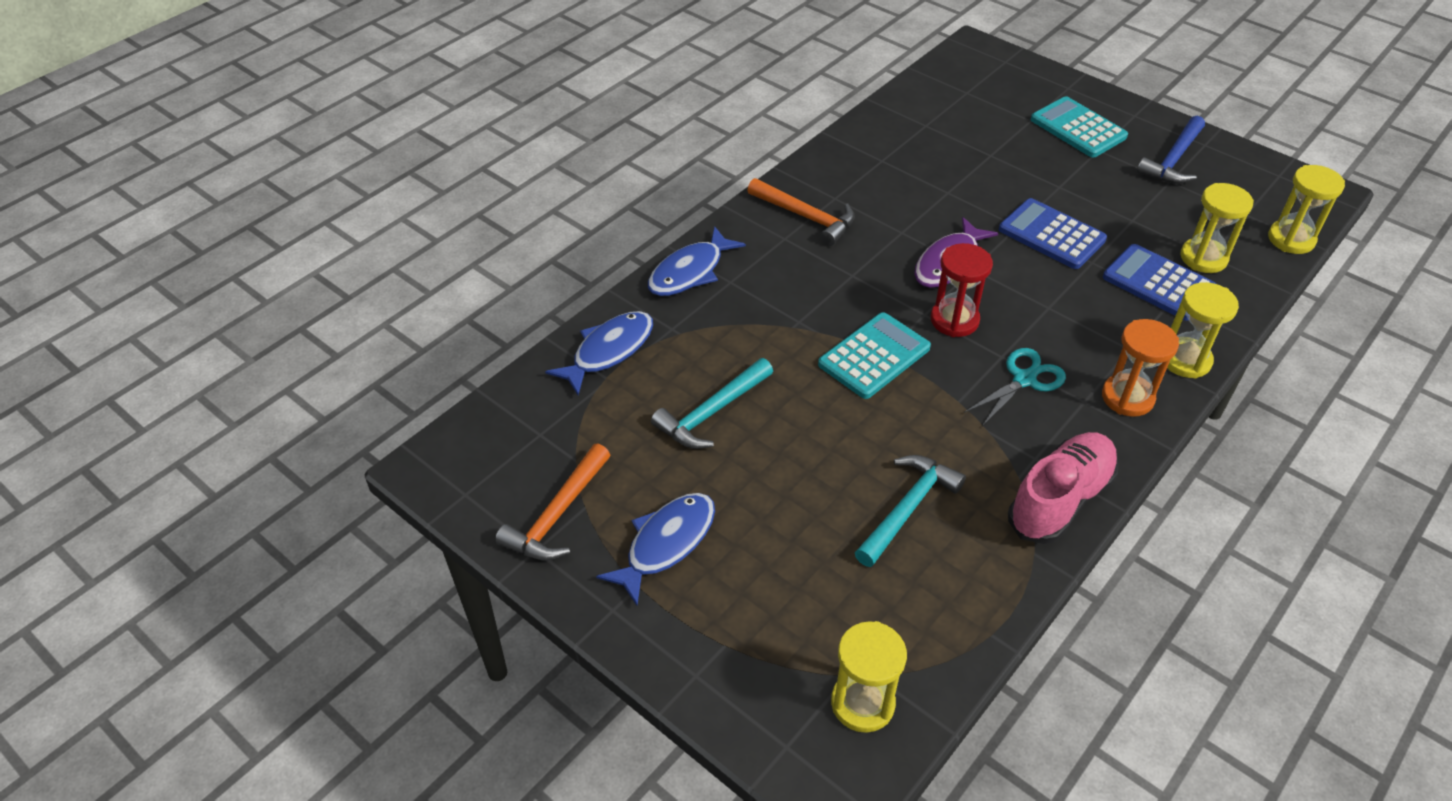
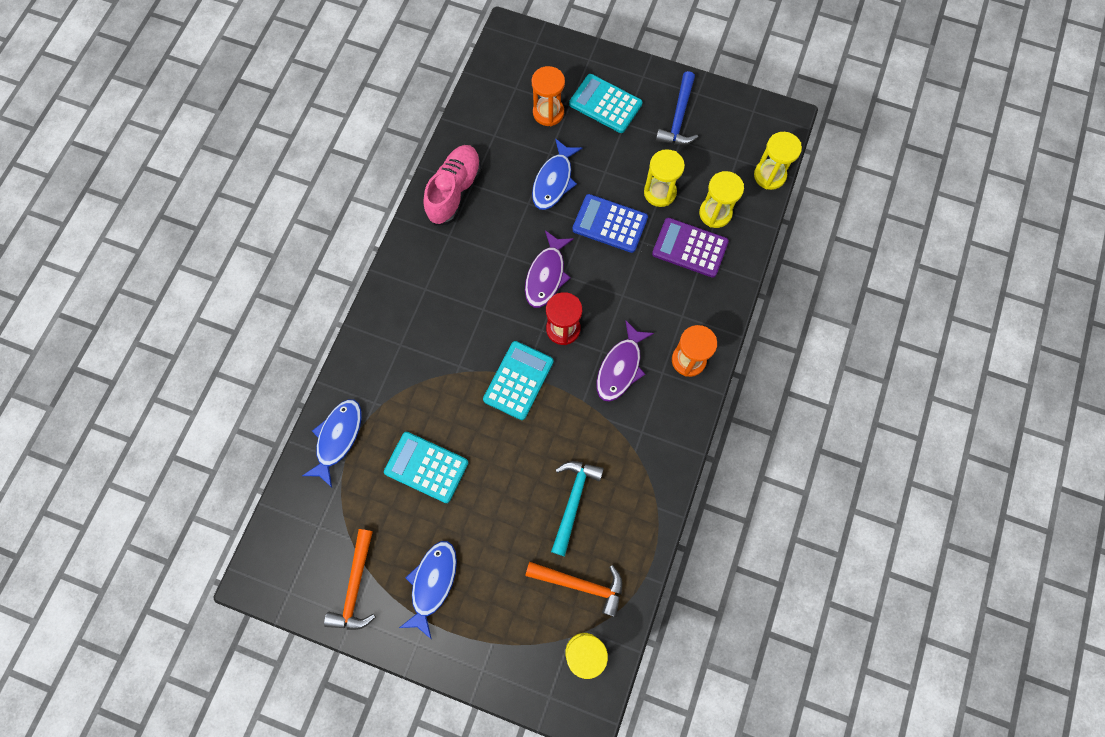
camera: 20 degrees left, 25 degrees up
(690, 272) = (368, 345): blue fish -> blue fish (554, 181)
(712, 412) = (426, 467): turquoise hammer -> turquoise calculator
(805, 217) = (433, 262): orange hammer -> orange hammer (580, 584)
(1001, 120) = (548, 113): none -> orange hourglass
(1024, 379) = (620, 367): turquoise scissors -> purple fish
(1060, 500) = (663, 460): pink shoe -> pink shoe (454, 191)
(1158, 283) = (690, 248): blue calculator -> purple calculator
(1185, 360) = (719, 314): yellow hourglass -> yellow hourglass (659, 192)

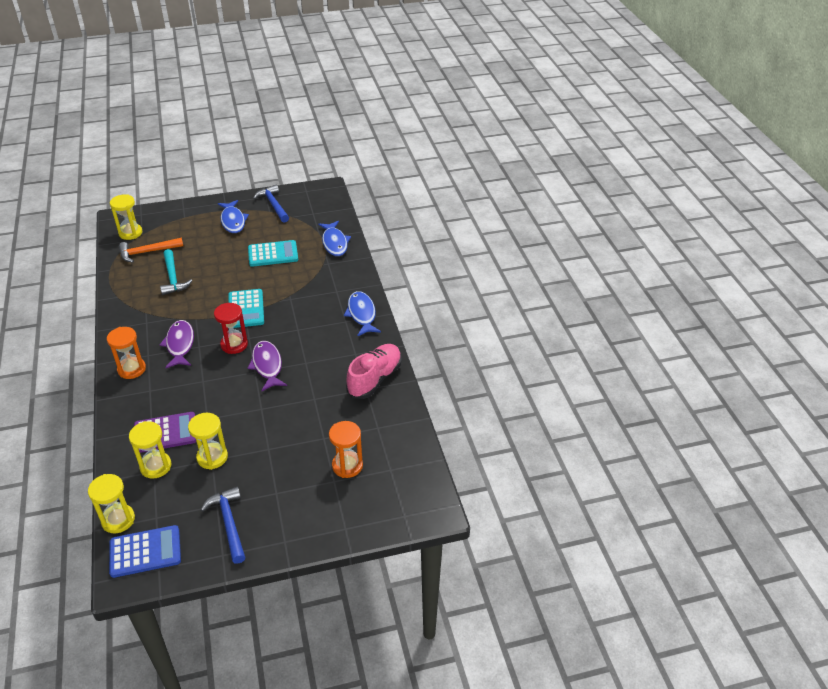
camera: 145 degrees right, 30 degrees down
(355, 586) = (273, 205): orange hammer -> blue hammer
(454, 191) = (375, 379): pink shoe -> pink shoe turned 135 degrees counterclockwise
(554, 181) = (305, 422): blue fish -> blue fish (362, 314)
(605, 104) = (303, 499): turquoise calculator -> none
(610, 224) = (240, 417): blue calculator -> blue calculator (145, 552)

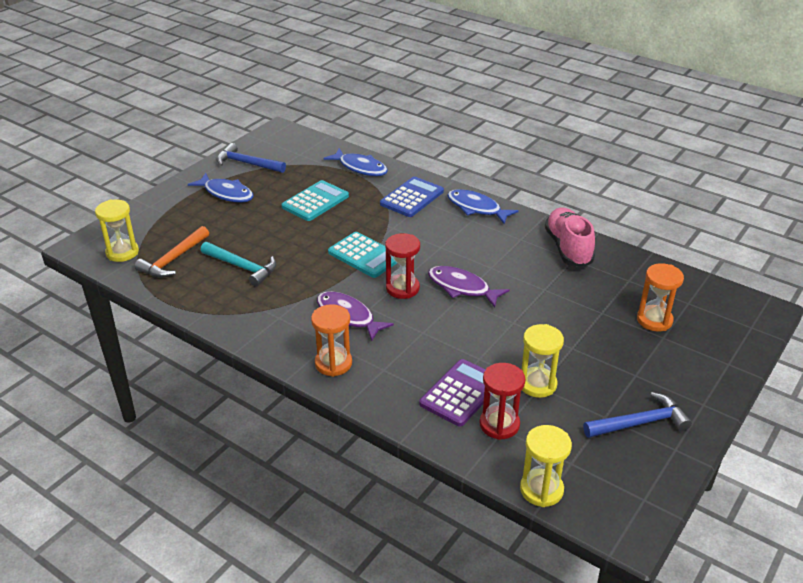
camera: 40 degrees left, 5 degrees down
(145, 552) = (610, 495): blue calculator -> blue calculator (412, 198)
(156, 466) = (499, 424): yellow hourglass -> red hourglass
(229, 523) = (639, 423): blue hammer -> blue hammer turned 135 degrees clockwise

